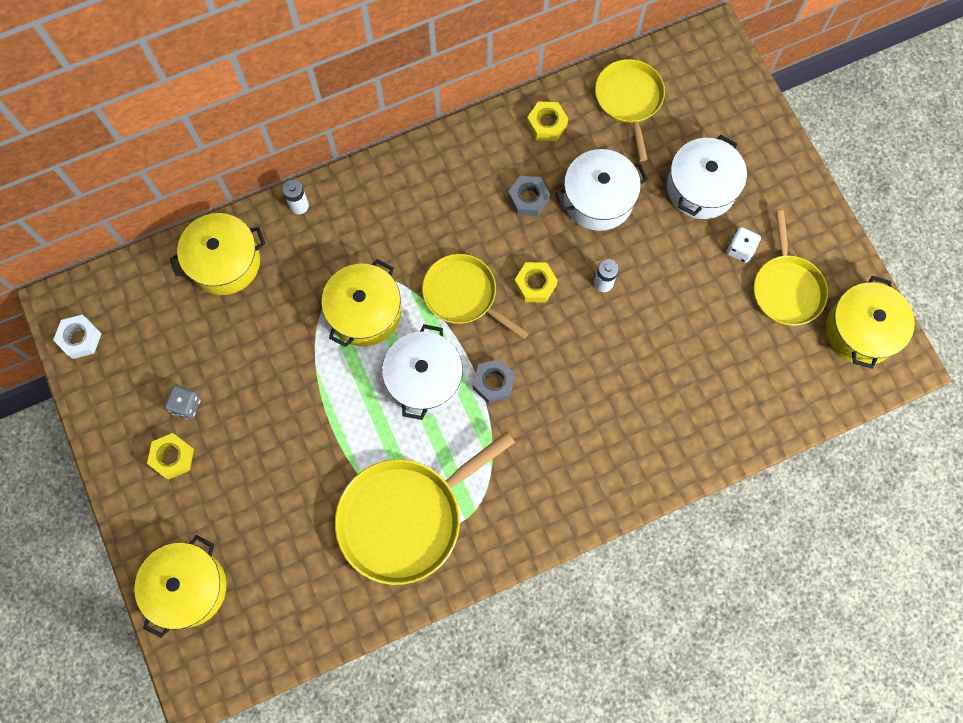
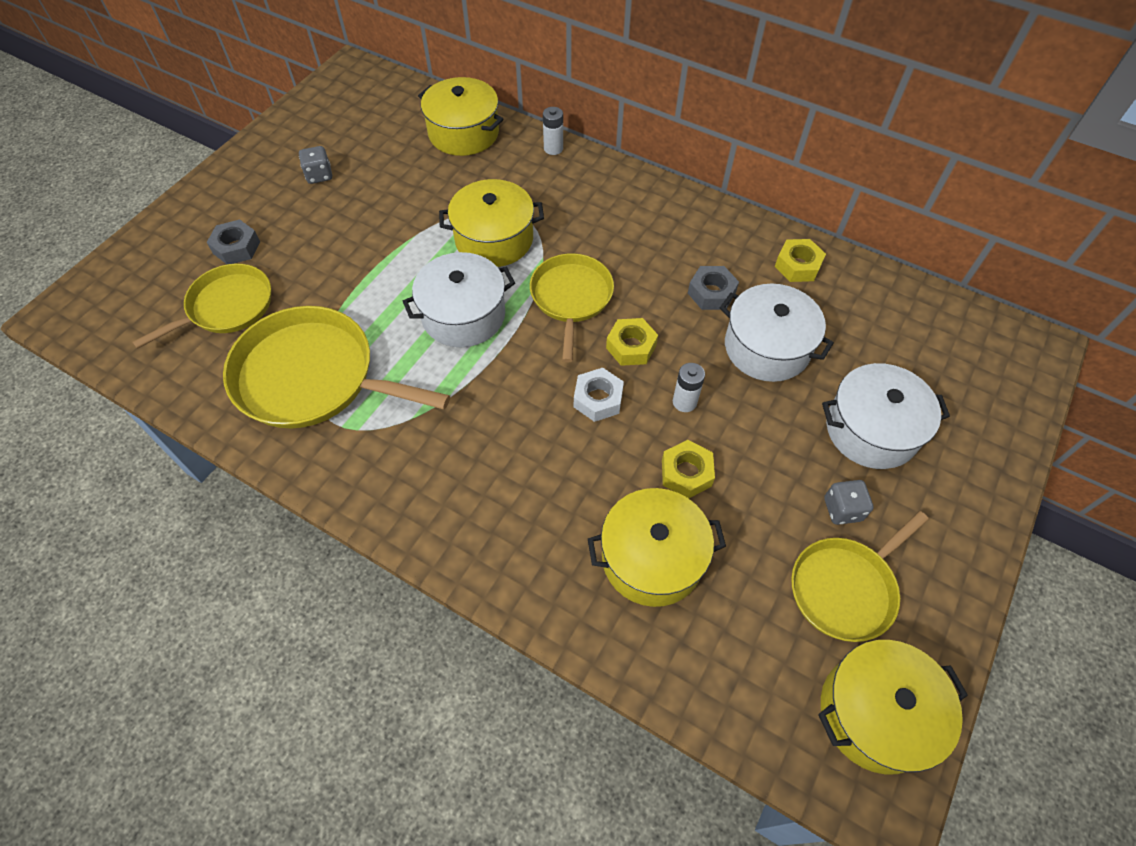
camera: 55 degrees right, 15 degrees down
(80, 339) = (332, 91): white nut -> white nut (598, 399)
(172, 457) = (267, 191): yellow nut -> yellow nut (686, 473)
(188, 587) = (152, 260): yellow pot -> yellow pot (652, 558)
(493, 383) = (502, 370): grey nut -> grey nut (236, 247)
(629, 99) = (893, 313): yellow pan -> yellow pan (227, 307)
(740, 249) = (842, 509): white dice -> grey dice

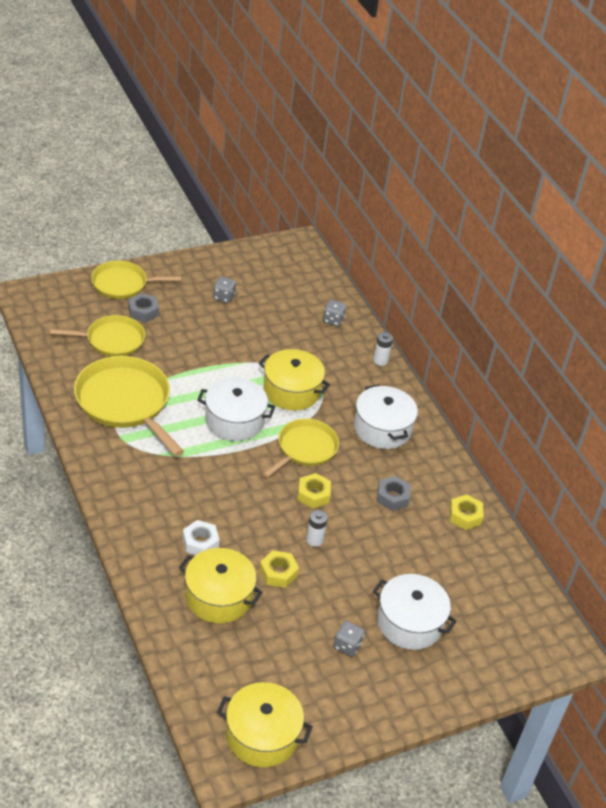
camera: 30 degrees right, 15 degrees down
(463, 133) = (333, 320): yellow pot -> grey dice
(598, 399) = (267, 508): white nut -> white nut (200, 542)
(767, 347) = (394, 545): white pot -> white pot (382, 428)
(845, 588) = (307, 678): yellow pan -> yellow pan (122, 284)

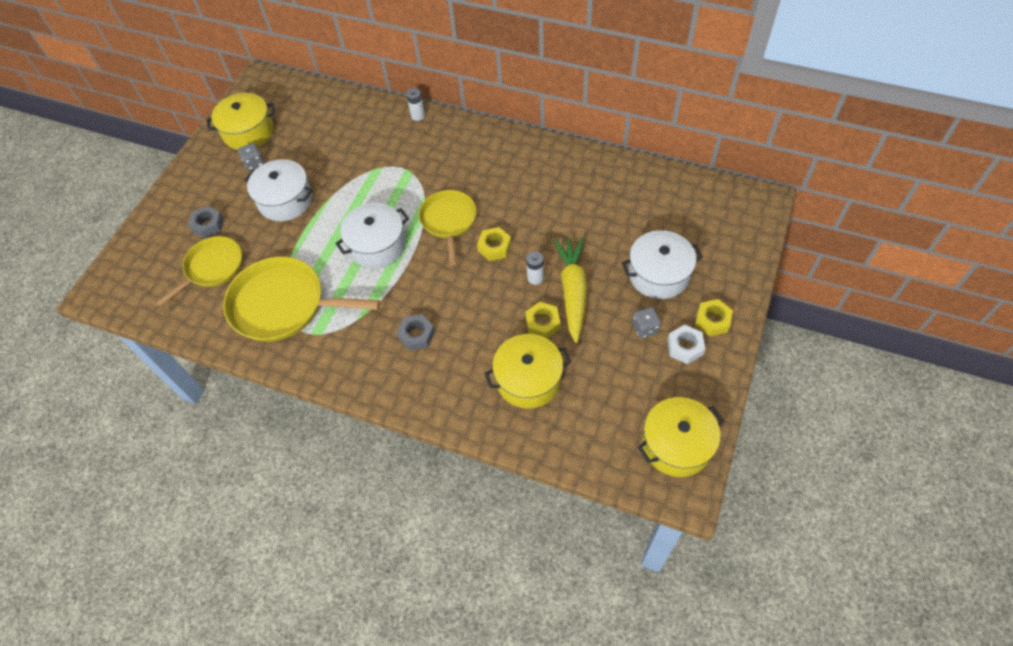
camera: 35 degrees left, 15 degrees up
(122, 284) = (165, 218): yellow pan -> none
(200, 542) = (467, 354): white nut -> white nut (685, 347)
(291, 391) = (388, 189): yellow pot -> yellow pot (248, 132)
(329, 573) = (573, 291): none -> yellow carrot
(333, 320) = (351, 114): grey dice -> none
(382, 428) = (478, 161): white pot -> white pot (285, 200)
(392, 497) = (543, 201): grey nut -> grey nut (416, 335)
(465, 516) = (599, 172): yellow nut -> yellow nut (712, 320)

